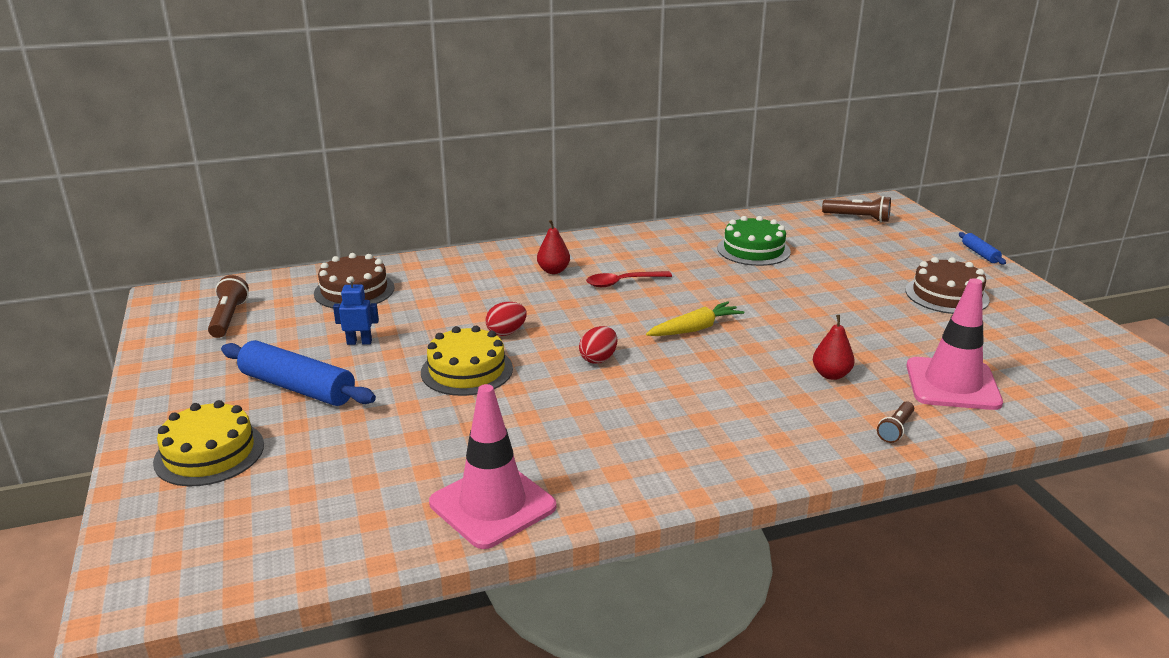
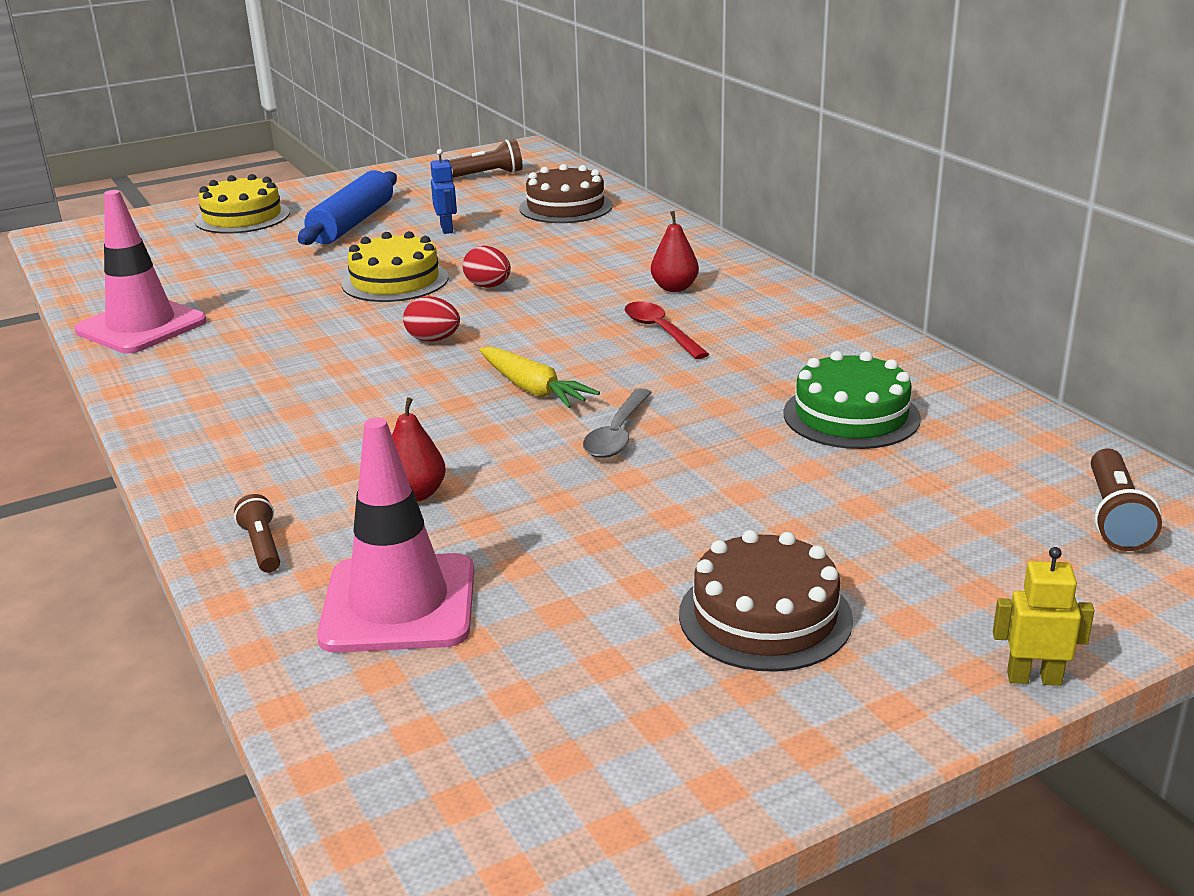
camera: 80 degrees right, 0 degrees up
(763, 309) = (617, 434): none -> grey spoon
(895, 429) = (262, 546): brown flashlight -> brown flashlight turned 45 degrees clockwise
(980, 254) = (1034, 678): blue rolling pin -> yellow robot

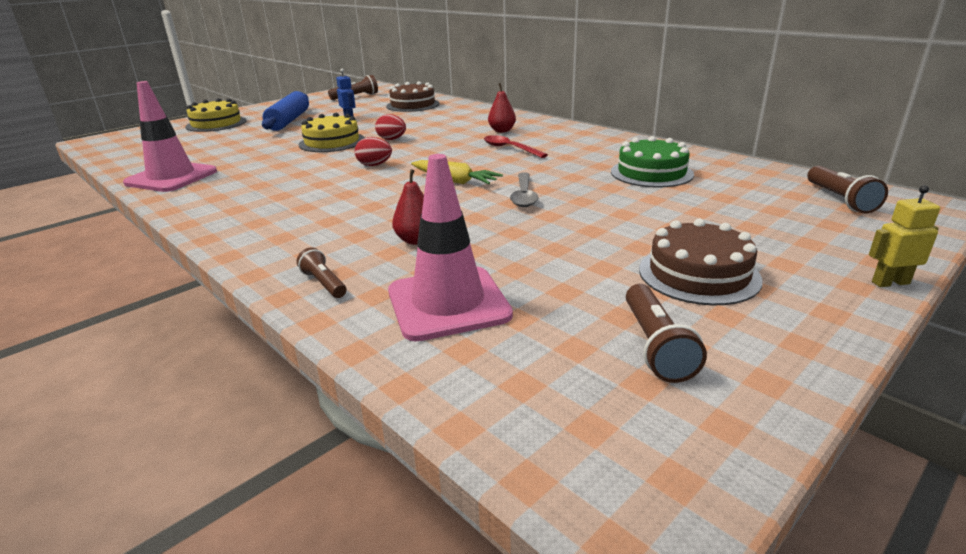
camera: 15 degrees left, 0 degrees up
(617, 713) = (655, 346): none -> brown flashlight

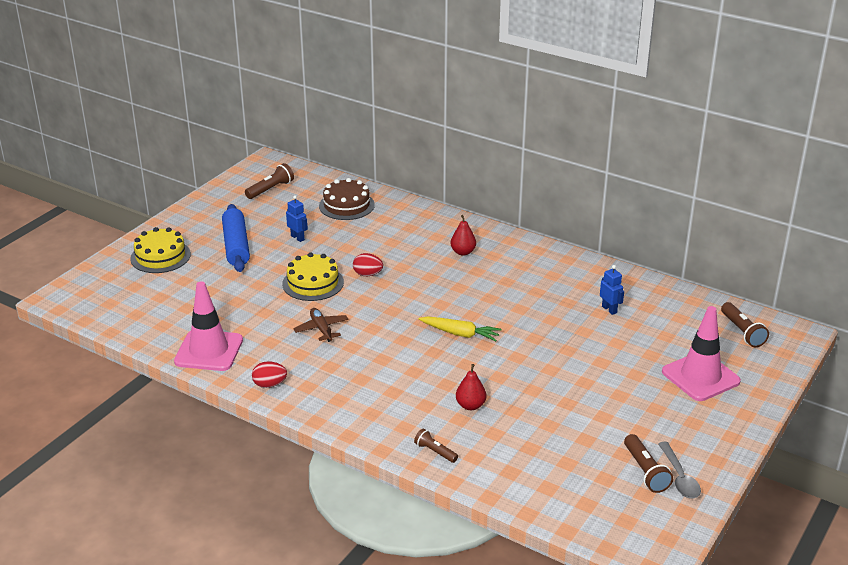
camera: 15 degrees left, 5 degrees up
(304, 169) = (321, 329): none -> brown plane
(374, 165) = (379, 317): red egg -> red egg (269, 384)
(448, 303) = (522, 457): pink traffic cone -> pink traffic cone (700, 377)
(510, 149) = (483, 282): red spoon -> none
(524, 195) = (523, 348): grey spoon -> grey spoon (679, 477)
(651, 173) = (609, 309): green cake -> blue robot
(698, 274) = (659, 416): brown cake -> none
(890, 282) = (764, 410): yellow robot -> none

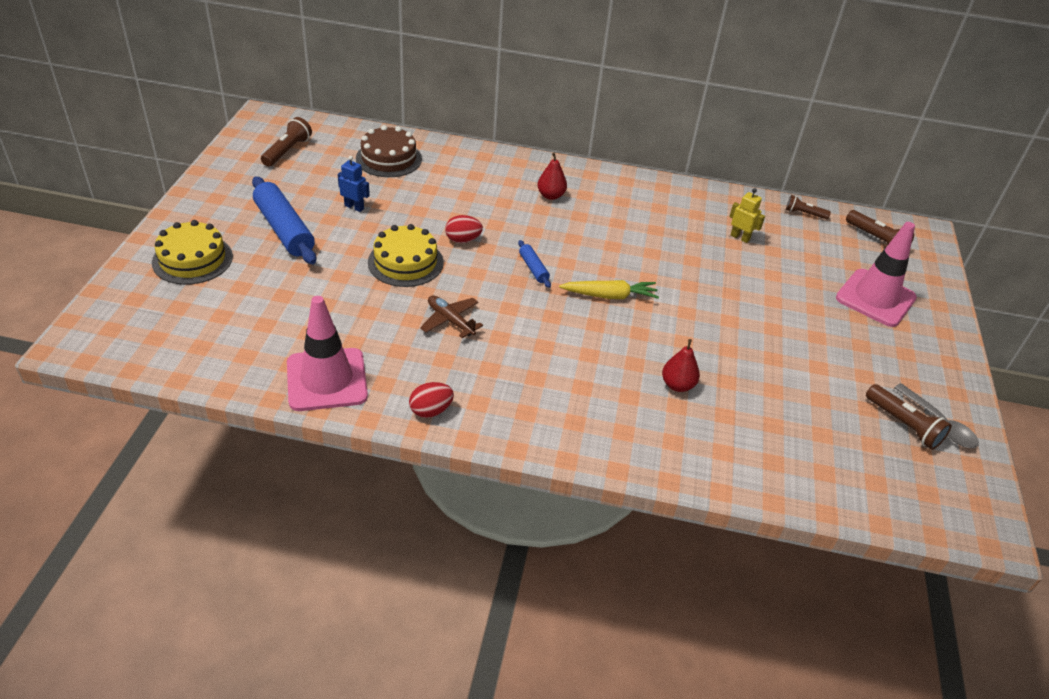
camera: 25 degrees left, 10 degrees up
(411, 304) = (533, 268): none -> blue rolling pin
(435, 452) = (677, 456): brown flashlight -> brown flashlight (804, 214)
(609, 309) = (740, 237): blue robot -> yellow robot

